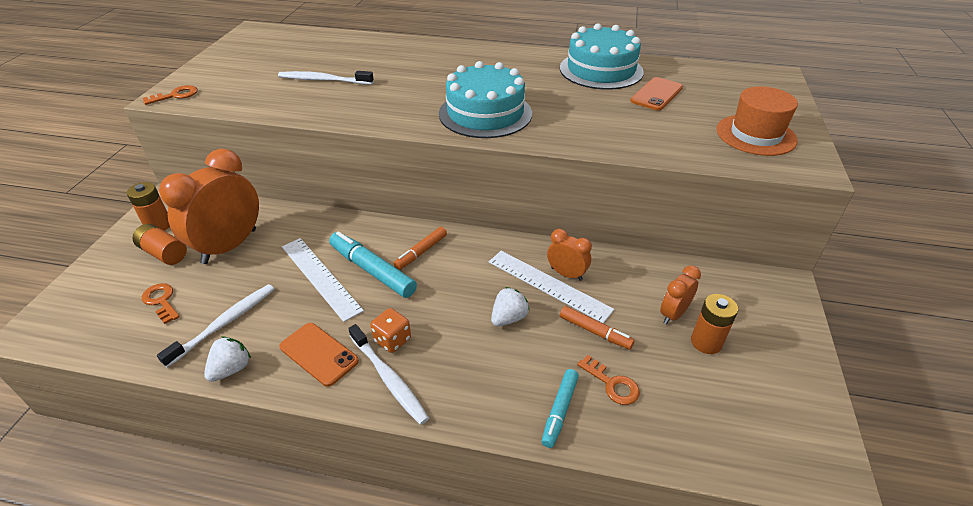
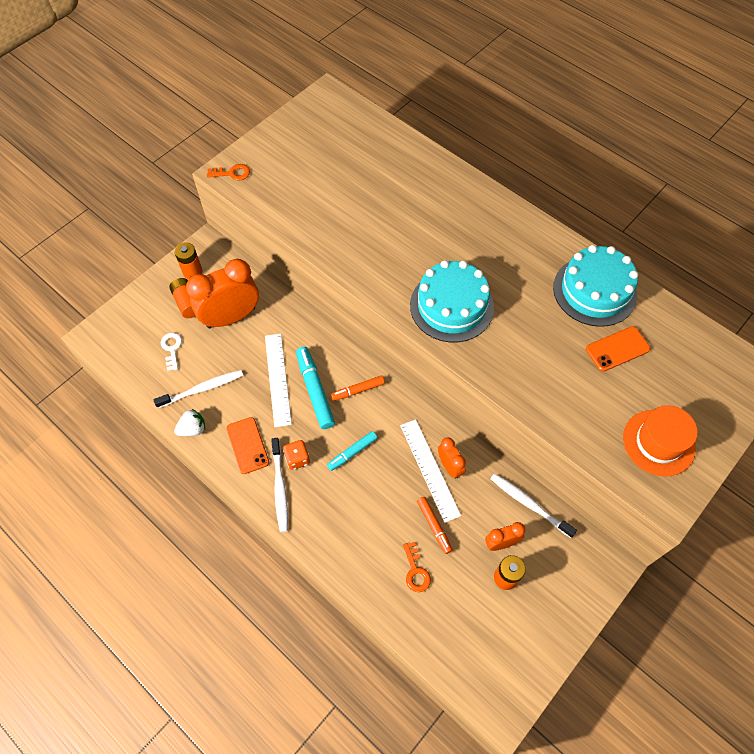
camera: 30 degrees right, 20 degrees up
(161, 301) = (171, 349): orange key -> white key
(324, 80) = (349, 200): white toothbrush -> white toothbrush (529, 504)
(508, 318) = (383, 482): white strawberry -> none
(559, 411) = (369, 570): turquoise marker -> turquoise marker (352, 452)

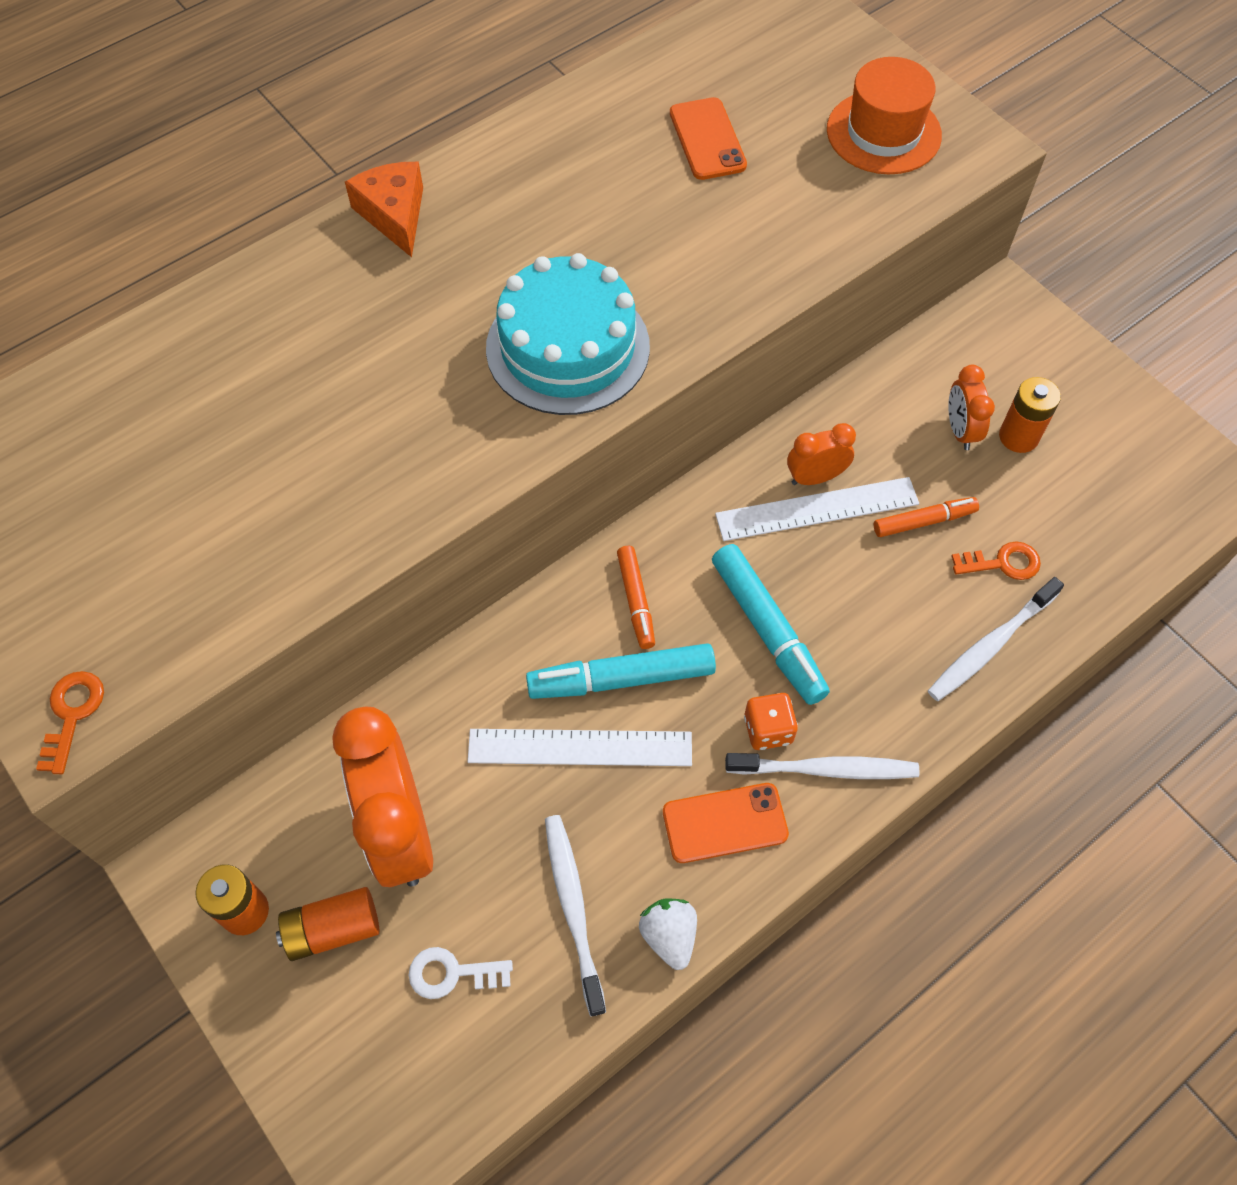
camera: 80 degrees left, 0 degrees up
(352, 452) = (768, 629): turquoise marker -> turquoise marker, size x1.64
(514, 219) = (394, 215): none -> orange cheese
(529, 504) = (897, 378): white toothbrush -> white toothbrush (991, 645)
(594, 291) = (585, 140): turquoise cake -> none

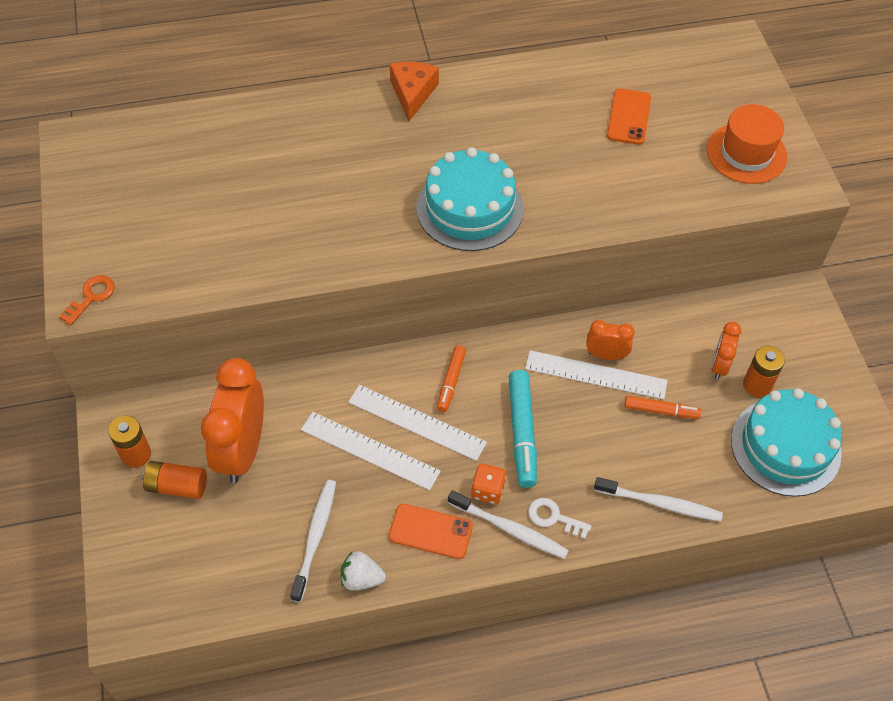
camera: 25 degrees right, 5 degrees down
(452, 973) = (228, 540): white key -> white key (554, 517)
(621, 679) = (416, 422): turquoise marker -> white ruler
(669, 936) = (361, 578): white strawberry -> white strawberry turned 90 degrees counterclockwise
(991, 645) = (659, 503): white toothbrush -> white toothbrush turned 150 degrees counterclockwise
(1002, 563) = (698, 457): orange key -> none
(1096, 501) = (785, 446): none -> turquoise cake

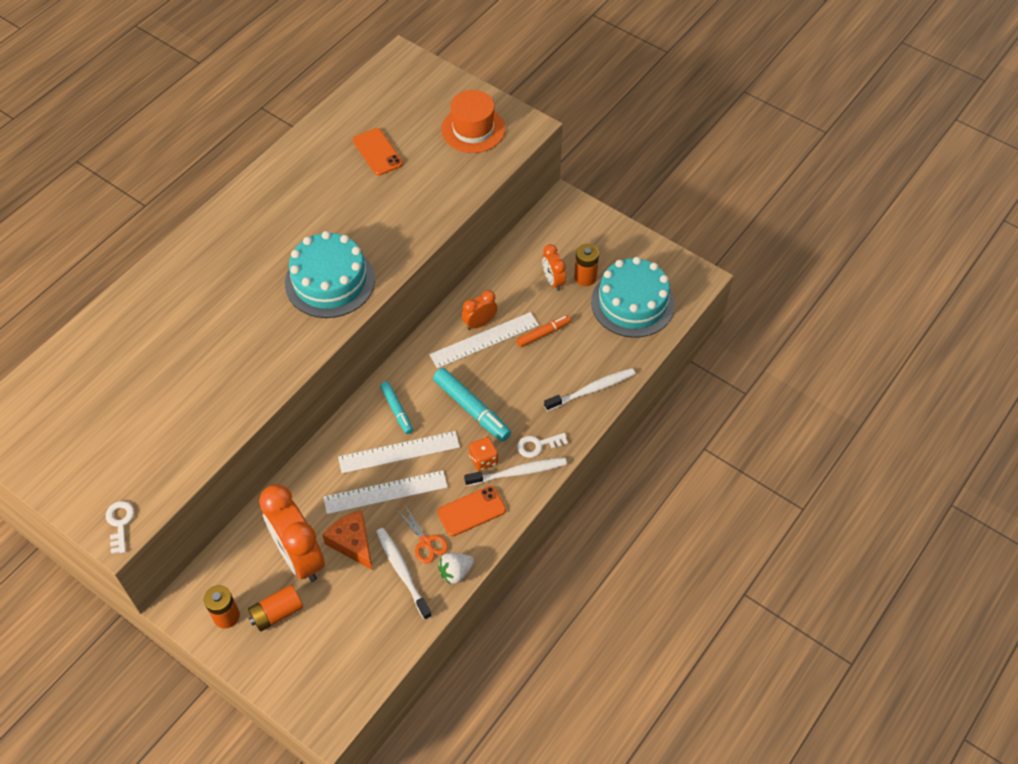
camera: 40 degrees left, 0 degrees up
(91, 297) = (120, 523): orange key -> white key
(361, 527) = (425, 542): none -> orange scissors
(412, 93) = (213, 229): orange cheese -> orange cheese (352, 543)
(451, 381) = (397, 410): orange marker -> turquoise marker

